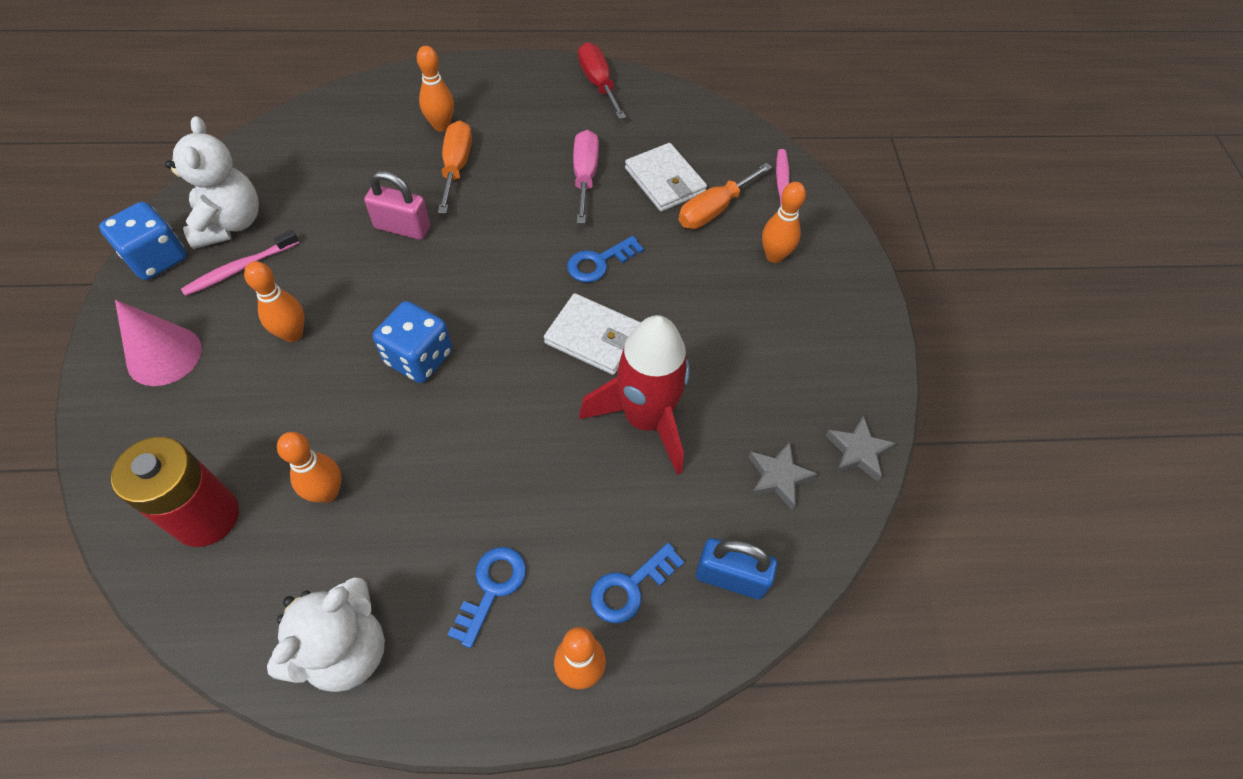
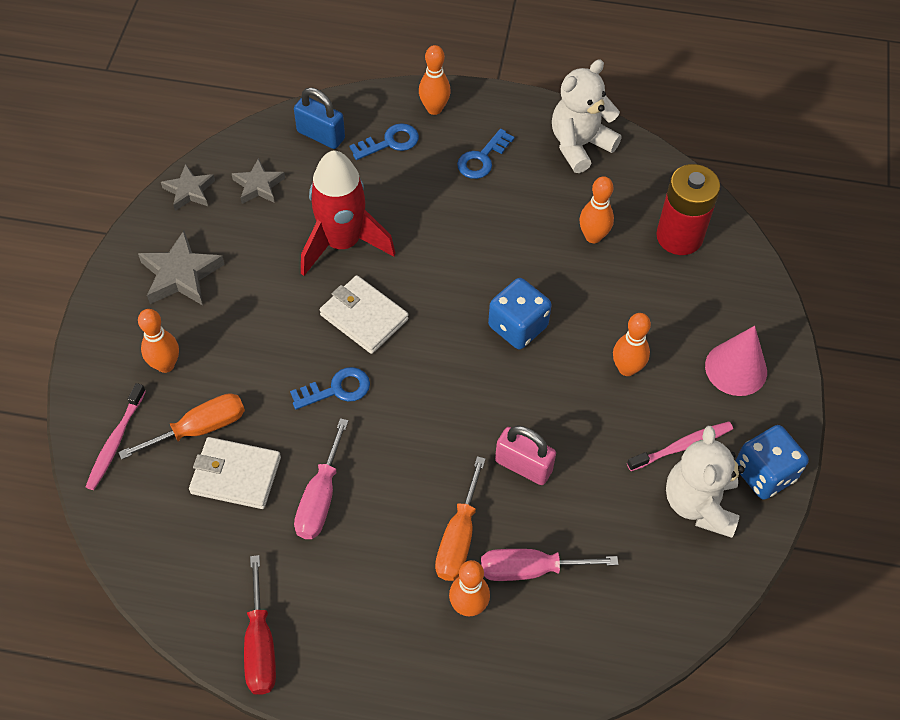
camera: 165 degrees left, 0 degrees up
(391, 155) = (530, 569): none -> pink screwdriver
(665, 181) = (236, 475): white wallet -> white wallet turned 60 degrees counterclockwise
(809, 346) = (181, 274): none -> grey star

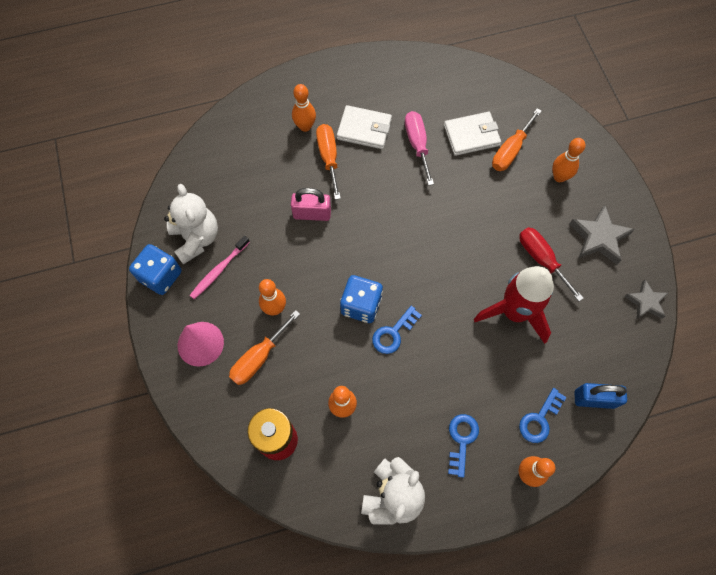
camera: 155 degrees right, 10 degrees up
(115, 441) = (550, 123): pink toothbrush -> none
(258, 185) = (604, 330): grey star -> none
(260, 645) = (400, 65): red screwdriver -> red screwdriver (541, 259)
(337, 389) = (449, 209): blue key -> blue key (393, 333)
(364, 317) = (464, 264): white wallet -> white wallet (364, 129)
(530, 569) = (281, 158): pink screwdriver -> none
(669, 323) = (259, 357): none -> orange screwdriver

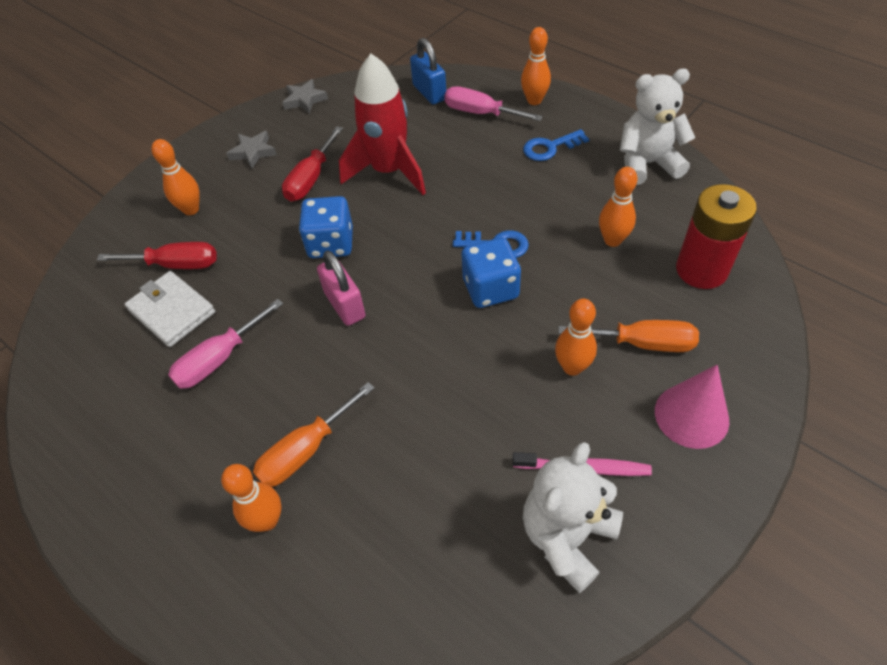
camera: 120 degrees left, 15 degrees down
(161, 276) = (662, 540): blue dice -> blue dice (331, 244)
(312, 214) = (411, 413): pink padlock -> pink padlock (345, 305)
(364, 129) = (227, 436): white wallet -> none
(510, 151) = (176, 265): orange screwdriver -> red screwdriver
(539, 419) = (480, 113): blue key -> pink screwdriver
(599, 238) = (253, 152): grey star -> grey star, size x0.65

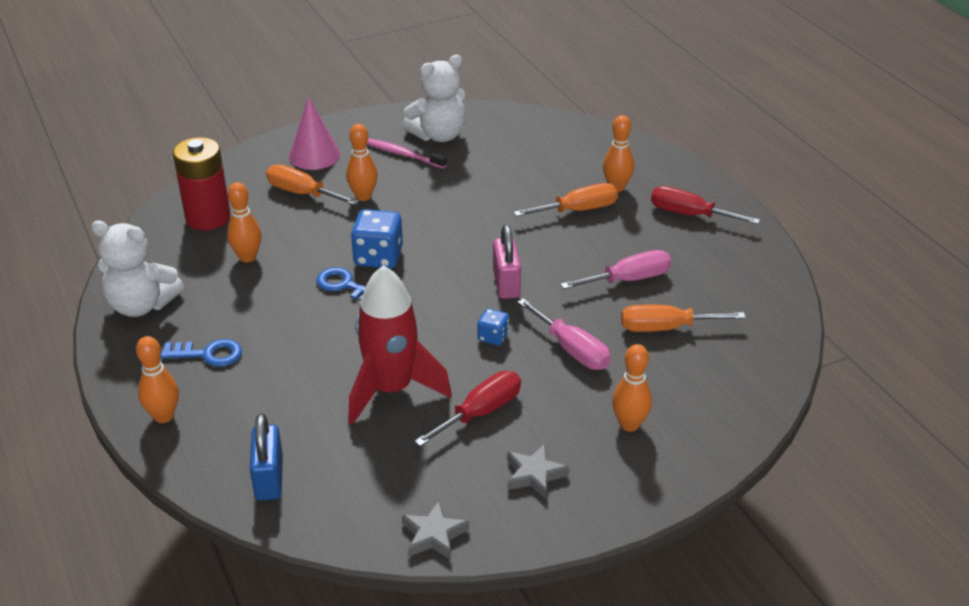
camera: 160 degrees left, 15 degrees down
(172, 311) = (665, 328): white wallet -> orange screwdriver
(176, 265) = (655, 369): red screwdriver -> red screwdriver (689, 214)
(331, 244) = (493, 337): blue dice -> blue dice, size x0.55
(480, 113) = (237, 423): pink screwdriver -> pink screwdriver (572, 350)

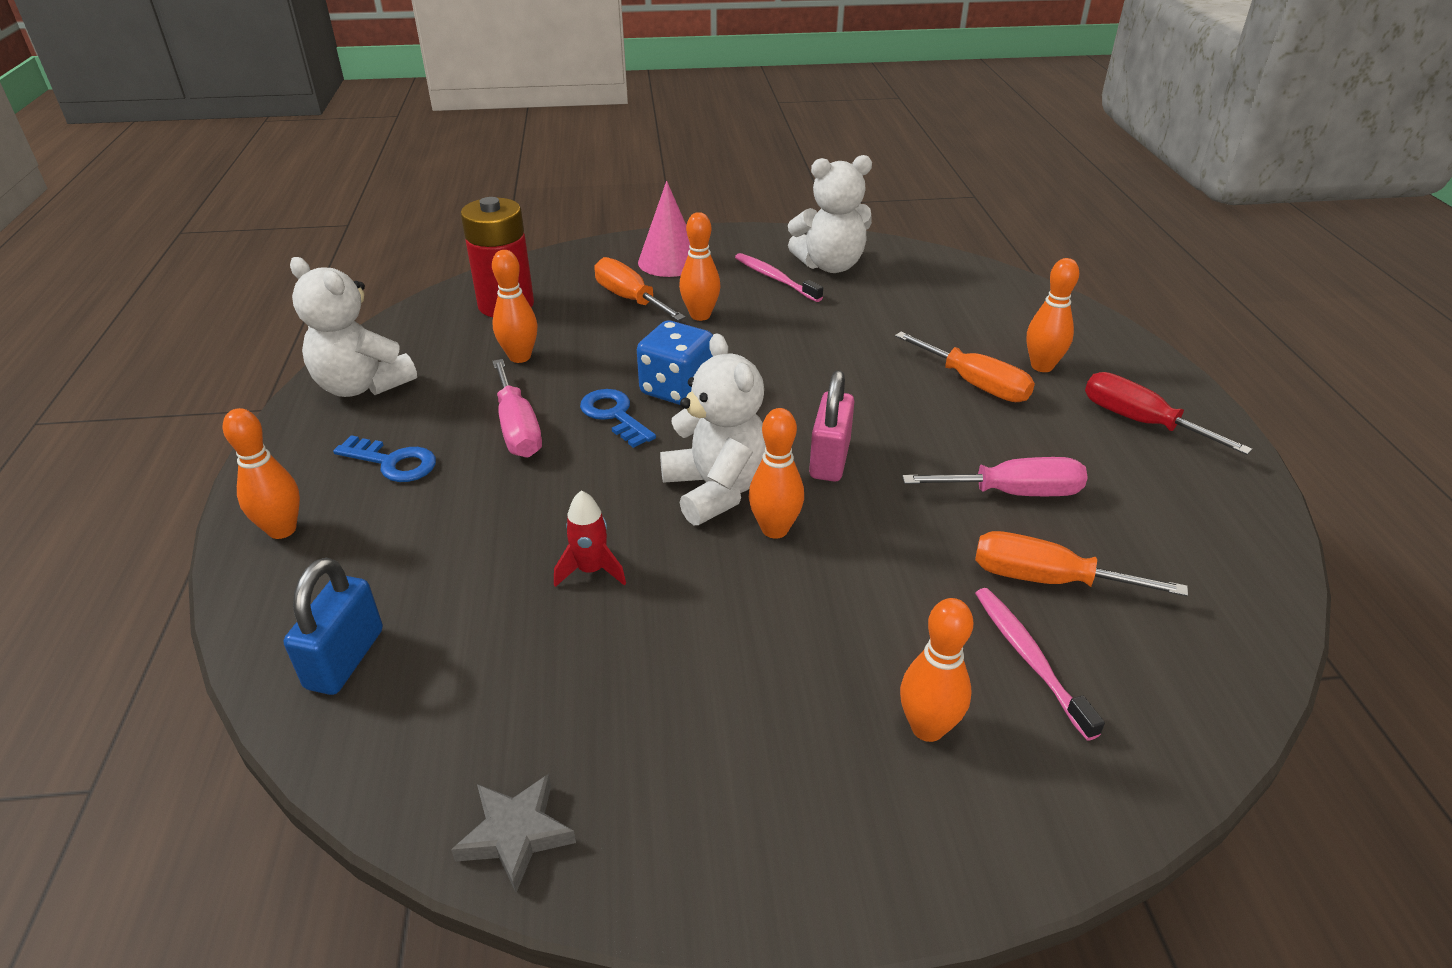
camera: 20 degrees right, 0 degrees up
(391, 390) = (591, 570): red rocket -> red rocket, size x0.44
(443, 320) = (716, 490): none -> white teddy bear
(480, 412) = (699, 640): red screwdriver -> none
(493, 337) = (775, 529): blue dice -> orange bowling pin
(534, 475) = (731, 773): grey star -> none
(572, 350) = (883, 577): pink screwdriver -> pink screwdriver (518, 429)
(578, 210) = (975, 384): orange screwdriver -> orange screwdriver turned 45 degrees clockwise
(670, 374) = (1029, 658): none -> pink toothbrush

